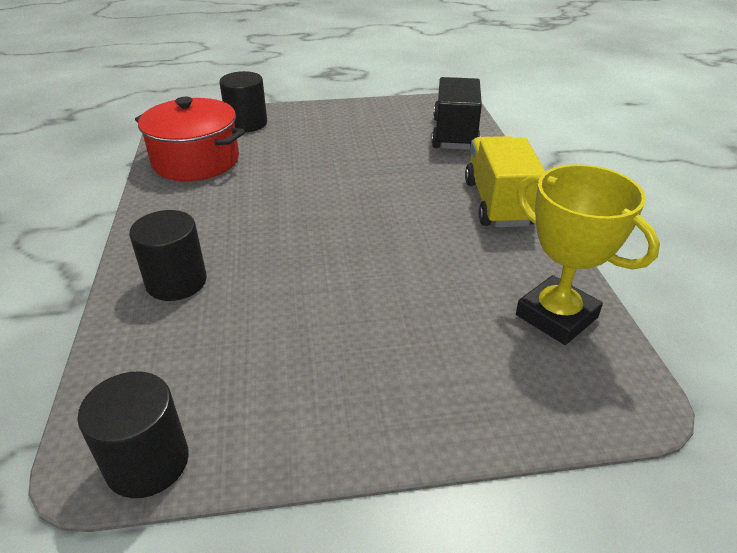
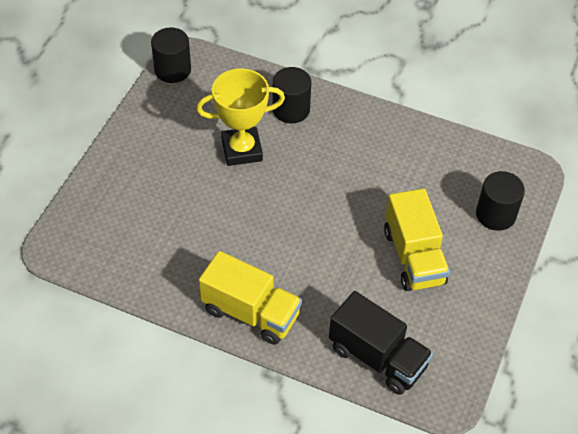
camera: 120 degrees right, 15 degrees up
(196, 161) = (442, 160): red pot -> none
(334, 145) = (414, 257): none -> yellow truck
(556, 316) = (126, 260): yellow trophy -> yellow trophy (242, 150)

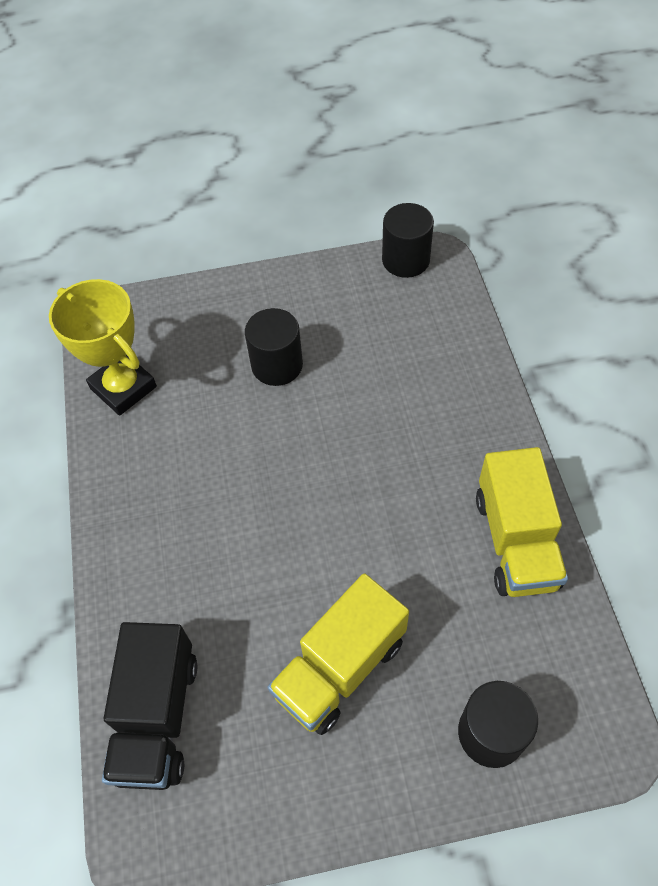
camera: 60 degrees right, 5 degrees up
(242, 150) = (352, 387): yellow trophy -> yellow trophy (123, 387)
(251, 312) = (135, 537): yellow truck -> yellow truck (515, 541)
(291, 109) = (452, 396): black cylinder -> black cylinder (277, 365)

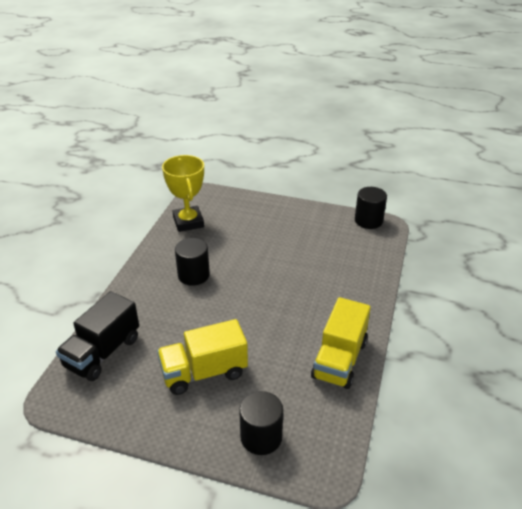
camera: 25 degrees right, 20 degrees down
(277, 365) = (268, 239): black cylinder -> black cylinder (193, 275)

